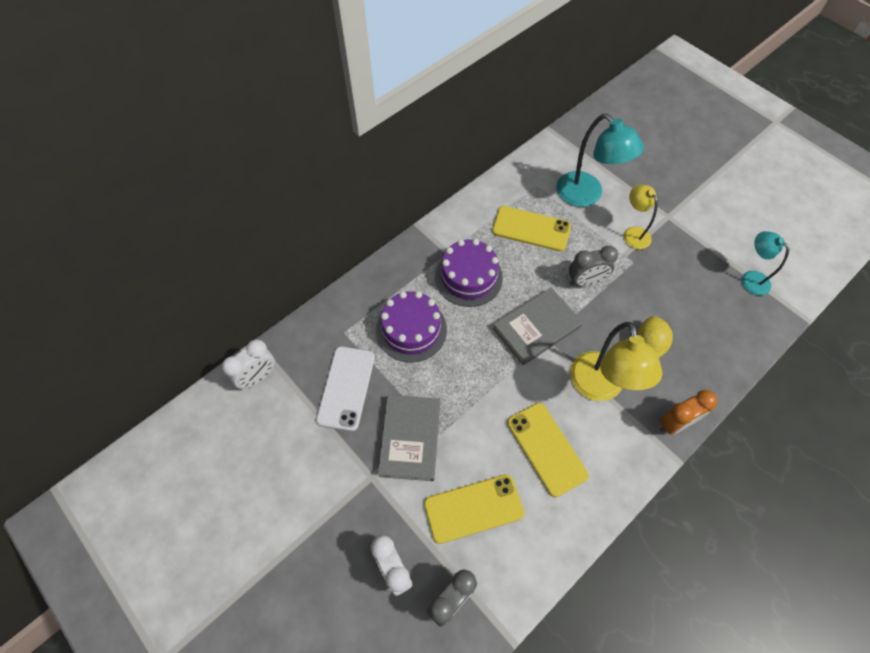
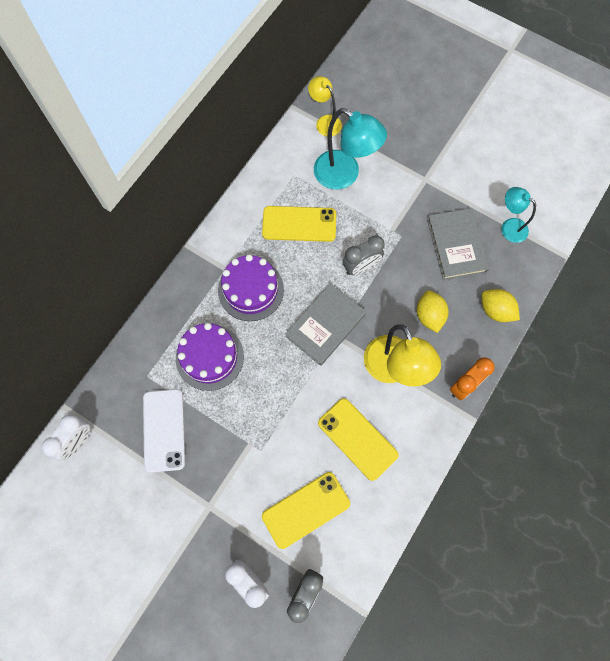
camera: 15 degrees left, 10 degrees up
(410, 438) = (235, 462): grey book -> grey book (456, 245)
(633, 233) = (396, 205): yellow lamp -> yellow lamp (325, 122)
(723, 356) = (495, 310): none -> yellow lemon

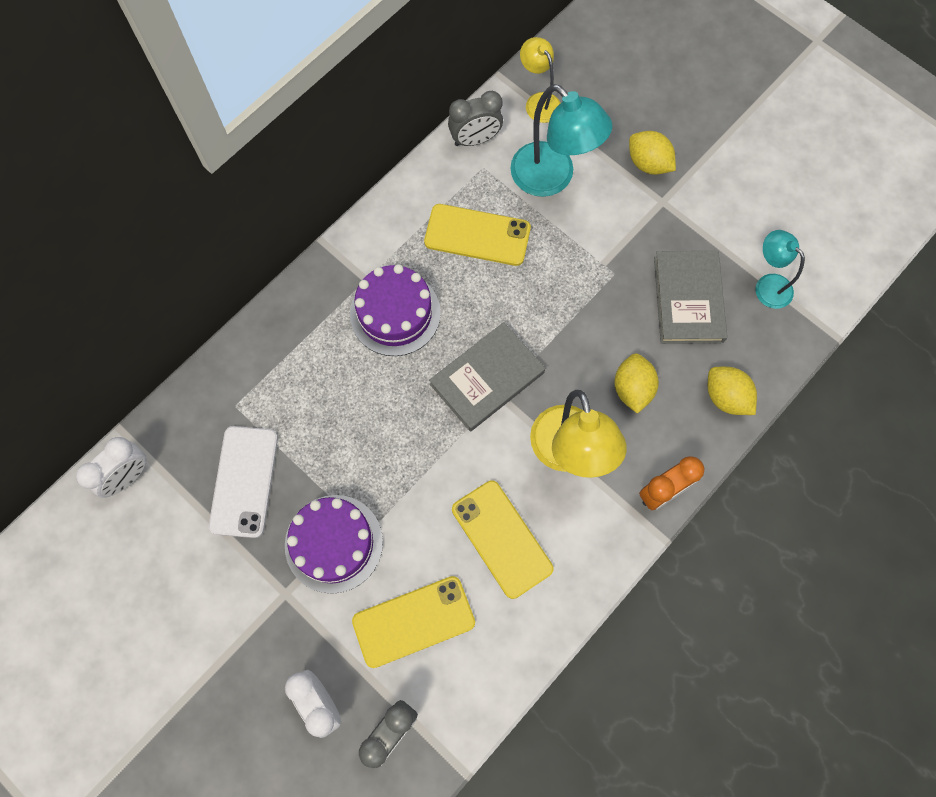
camera: 10 degrees right, 0 degrees up
(209, 357) = (323, 394): purple cake -> purple cake (334, 543)
(361, 267) = (551, 307): grey clock -> grey clock (475, 139)
(410, 154) = (648, 163): none -> yellow lemon

